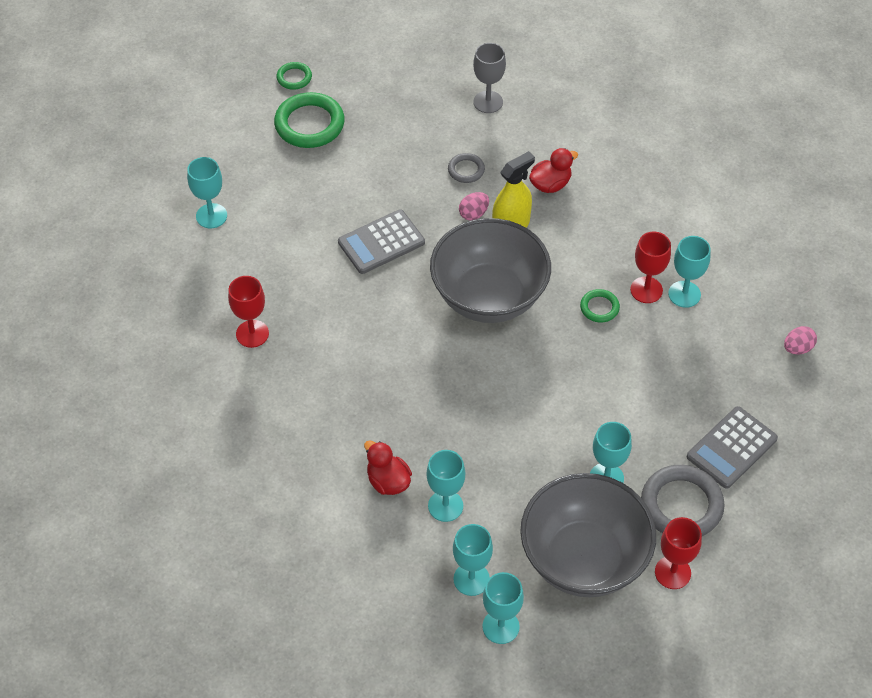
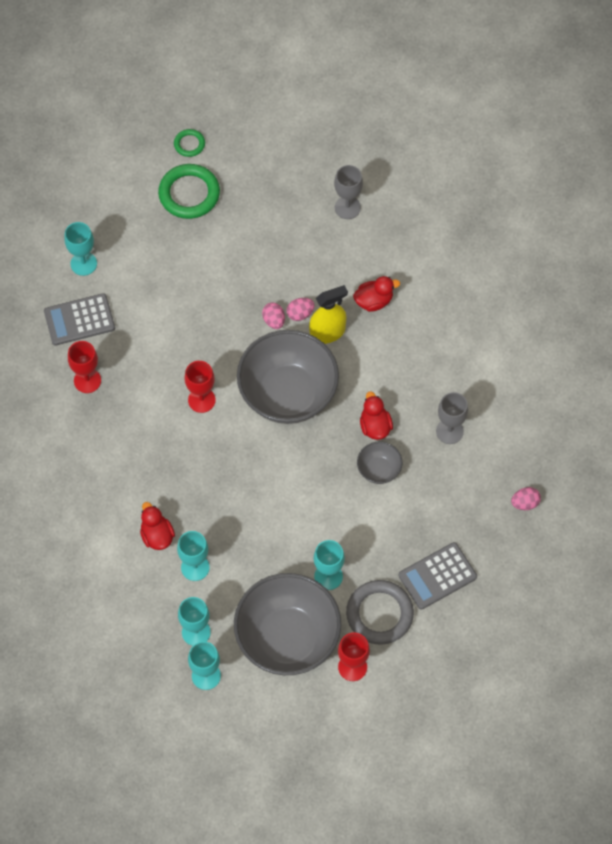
camera: 15 degrees right, 10 degrees up
(381, 242) = (215, 322): grey calculator -> grey calculator (79, 320)
(447, 227) = (274, 321): none -> pink egg
(466, 170) = (307, 270): grey ring -> none
(599, 307) = (375, 426): green ring -> red duck
(621, 351) = (379, 470): none -> grey bowl
(646, 290) = (419, 419): red goblet -> red goblet (201, 400)
(684, 294) = (449, 431): turquoise goblet -> grey goblet

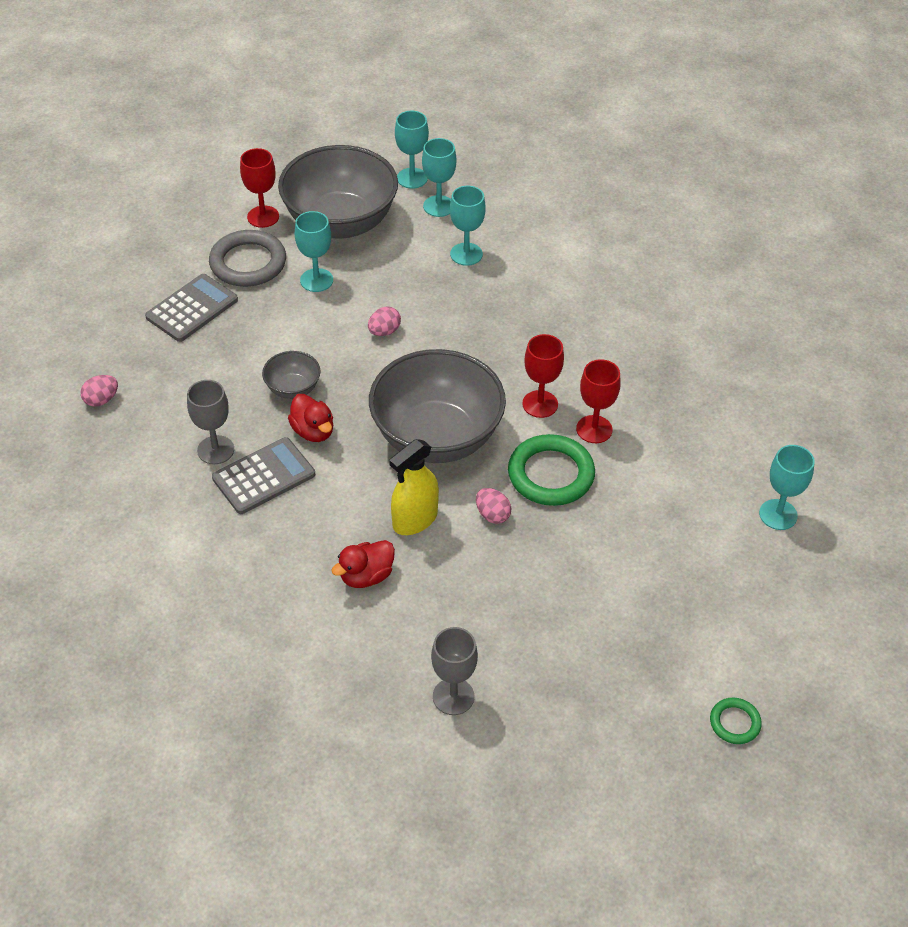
camera: 160 degrees right, 15 degrees down
(79, 320) = (739, 449): grey calculator -> grey calculator (264, 476)
(87, 380) = (687, 388): red goblet -> red goblet (594, 429)
(157, 535) = (521, 270): red duck -> none
(189, 194) = (693, 647): green ring -> green ring (551, 474)
(300, 314) = (461, 532): pink egg -> pink egg (384, 331)

